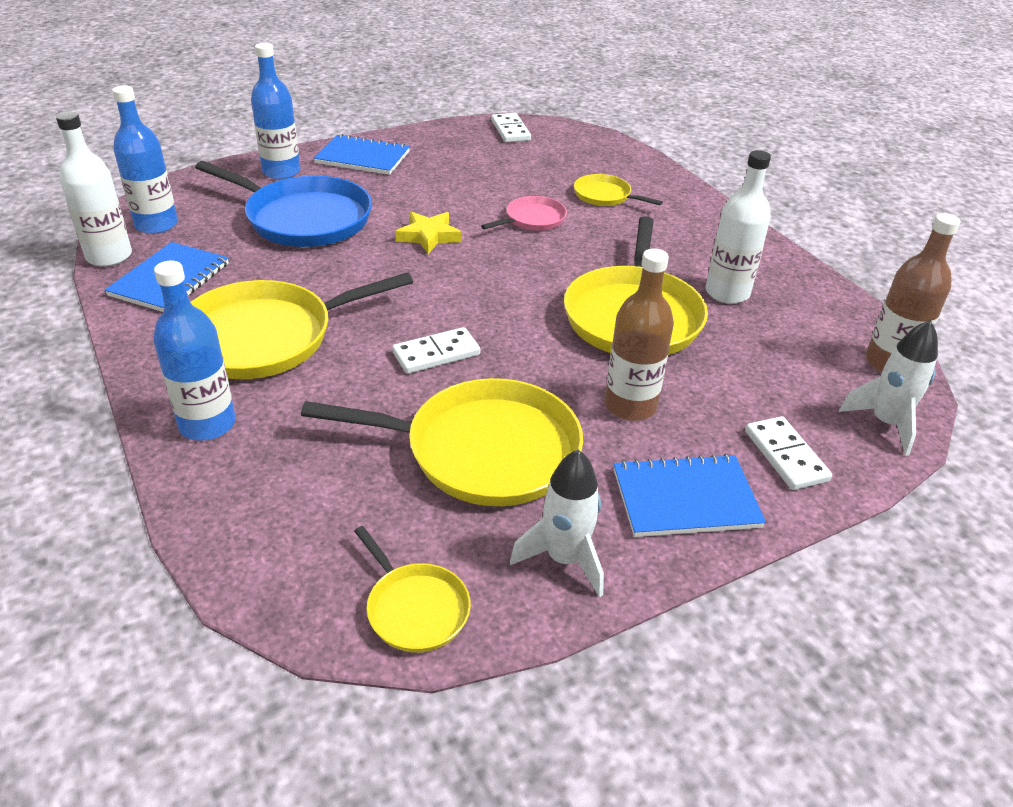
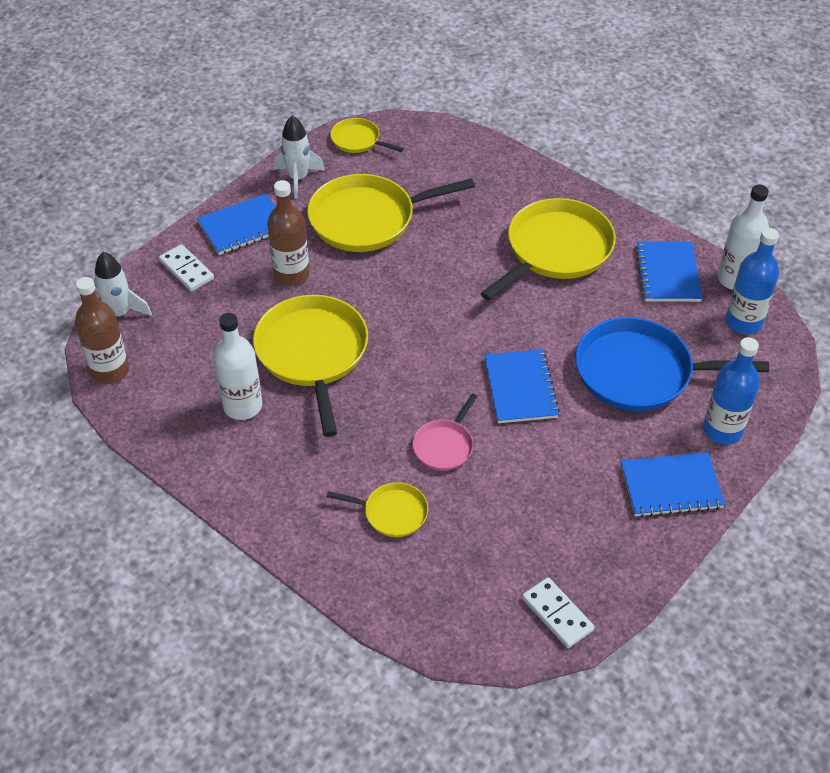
camera: 160 degrees right, 10 degrees up
(207, 424) = (531, 187): blue bottle -> none
(429, 236) = (520, 388): yellow star -> blue notebook
(436, 354) = (436, 273): white domino -> none

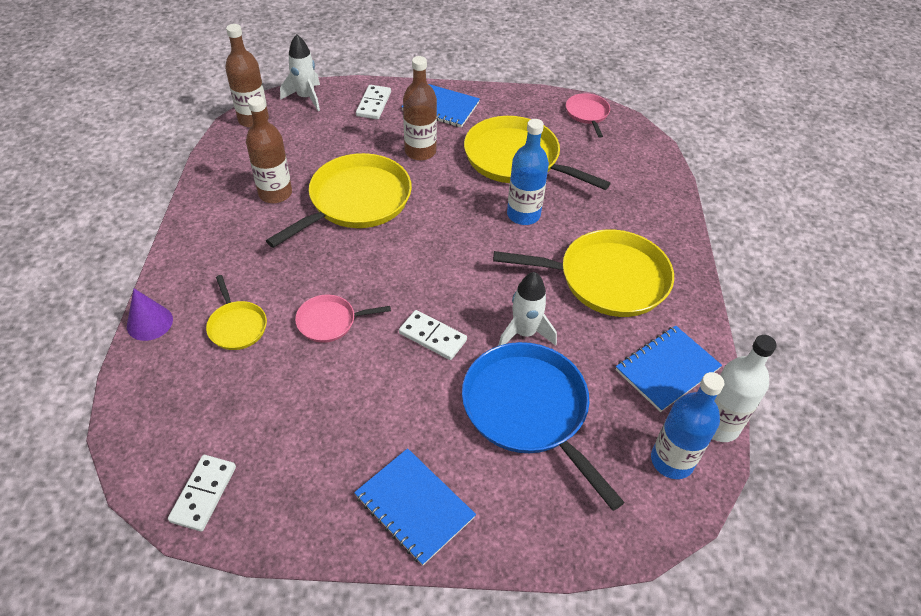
camera: 50 degrees right, 0 degrees up
(243, 406) = (275, 193): white bottle -> brown bottle
(298, 179) = (515, 107): white rocket -> white rocket (524, 333)
(329, 576) = (149, 322): none -> purple cone
(358, 140) = (587, 114): yellow pan -> pink pan
(520, 388) = (432, 337): blue notebook -> white domino
(722, 430) = (519, 514): blue bottle -> blue bottle (523, 215)

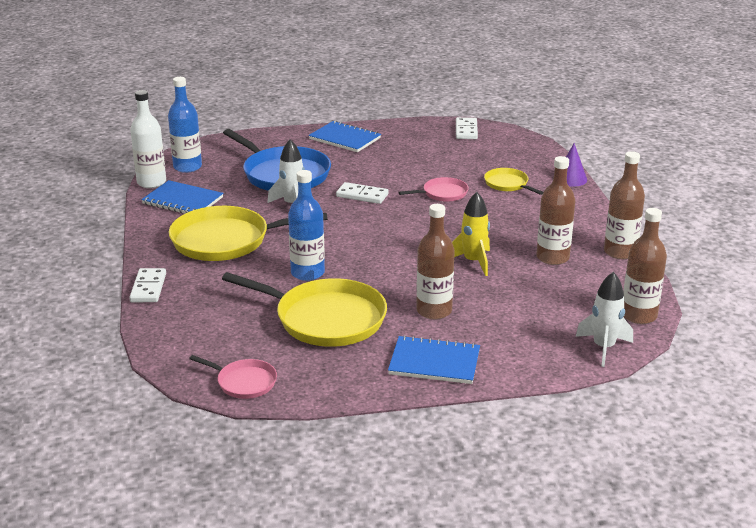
camera: 170 degrees right, 20 degrees down
(204, 189) = (620, 252): none -> brown bottle
(356, 201) = (473, 262): yellow pan -> yellow rocket
(373, 104) = (518, 353): white domino -> white domino (148, 288)
(587, 114) = (244, 382): pink pan -> pink pan turned 45 degrees counterclockwise
(667, 369) = (182, 201): blue notebook -> blue notebook turned 75 degrees clockwise

